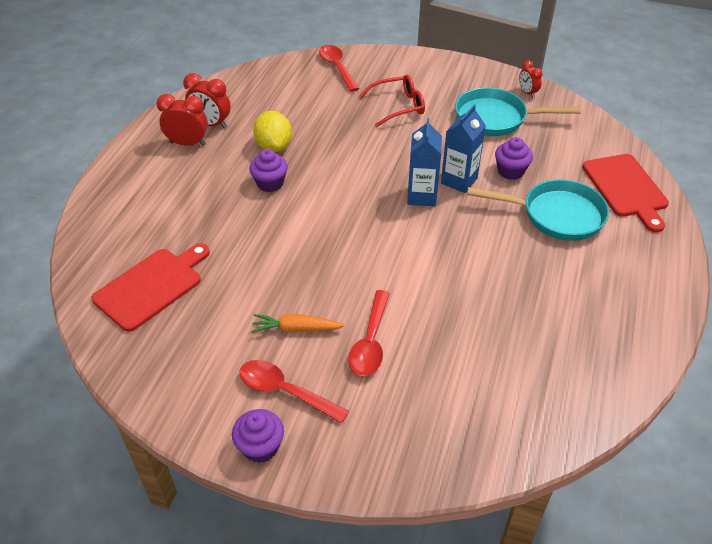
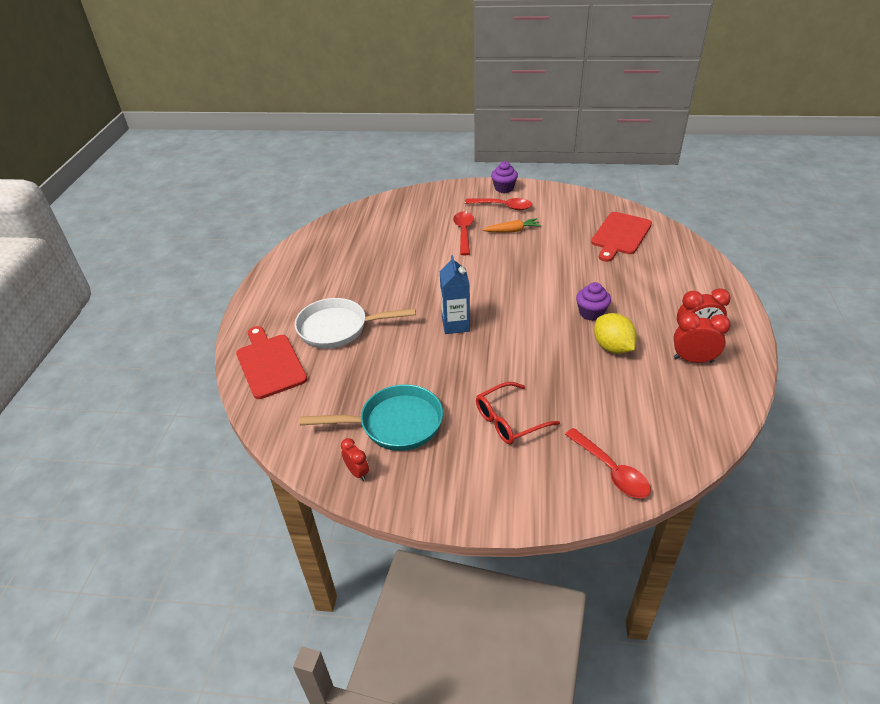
camera: 170 degrees right, 5 degrees down
(459, 181) = (425, 344): blue carton -> none
(510, 171) = (377, 362): purple cupcake -> none
(556, 215) = (338, 328): turquoise pan -> white pan

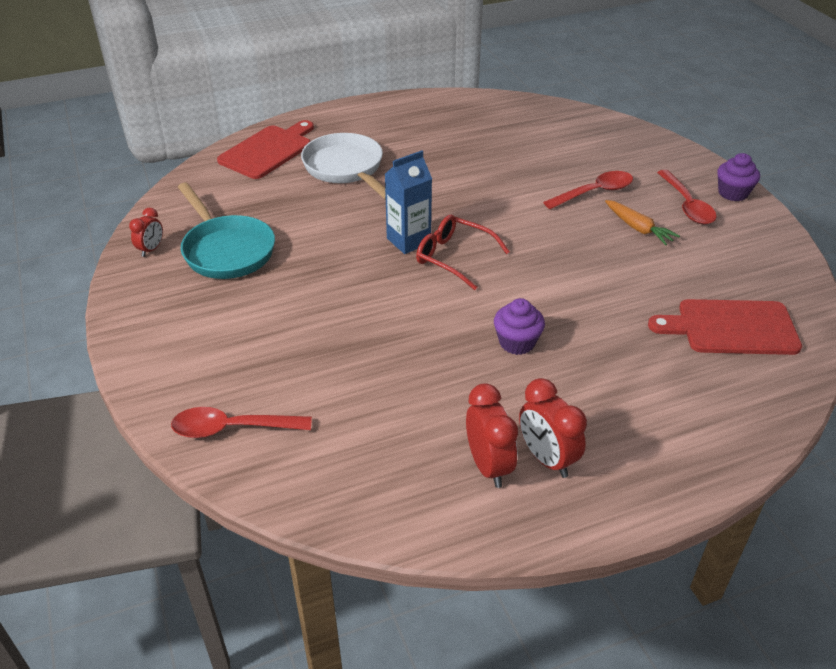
camera: 60 degrees right, 0 degrees up
(509, 420) = (273, 326): red glasses -> red glasses (454, 257)
(611, 471) = (232, 428): red spoon -> red spoon turned 60 degrees clockwise
(612, 347) = (459, 379): yellow lemon -> none

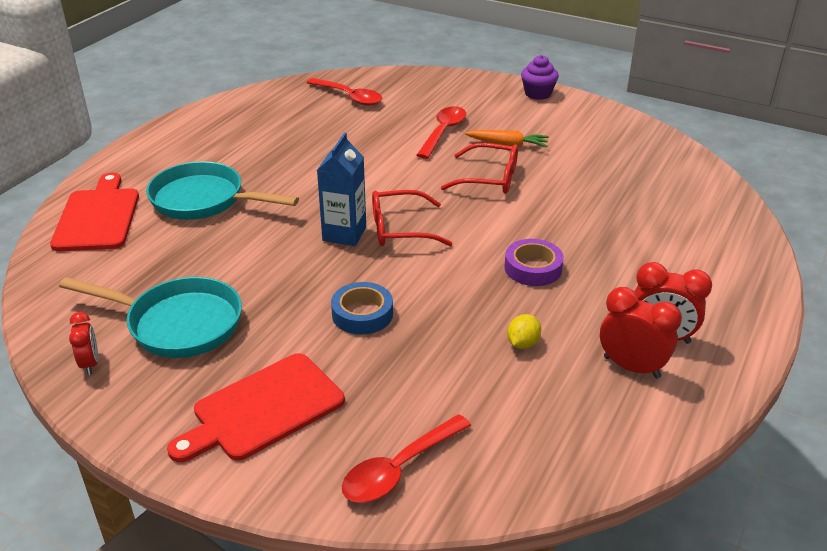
camera: 40 degrees left, 5 degrees down
(345, 307) = (362, 314): none -> blue tape
(346, 169) = (204, 200): white pan -> turquoise pan
(429, 396) = (523, 343): none -> yellow lemon
(517, 342) = (533, 268): purple cupcake -> purple tape
(581, 250) = (489, 178): none -> red glasses
(687, 205) = (519, 114): red spoon -> red spoon (349, 97)
(731, 327) = (653, 184): red cutting board -> red cutting board (263, 409)

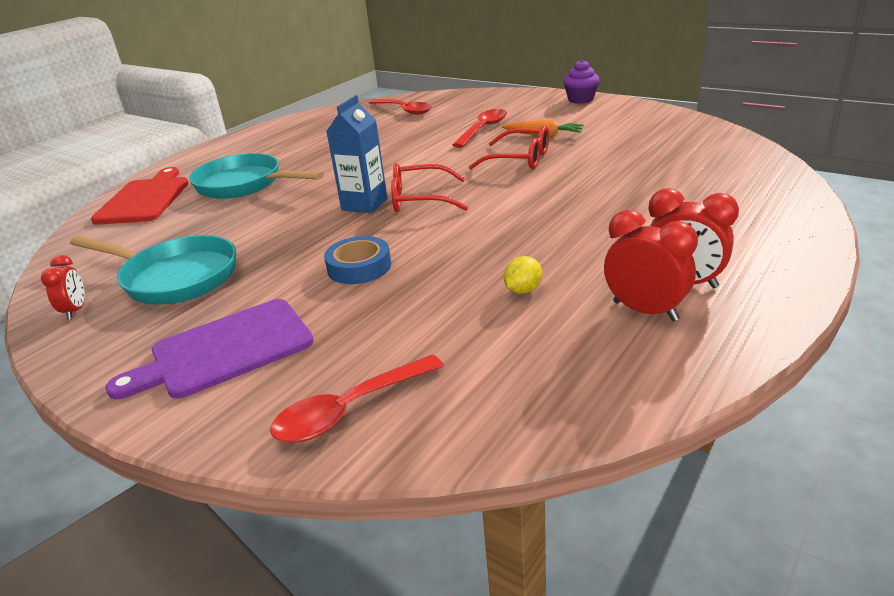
camera: 10 degrees right, 5 degrees down
(263, 409) = (224, 350): red cutting board -> purple cutting board
(533, 268) = (548, 226): purple tape -> none

